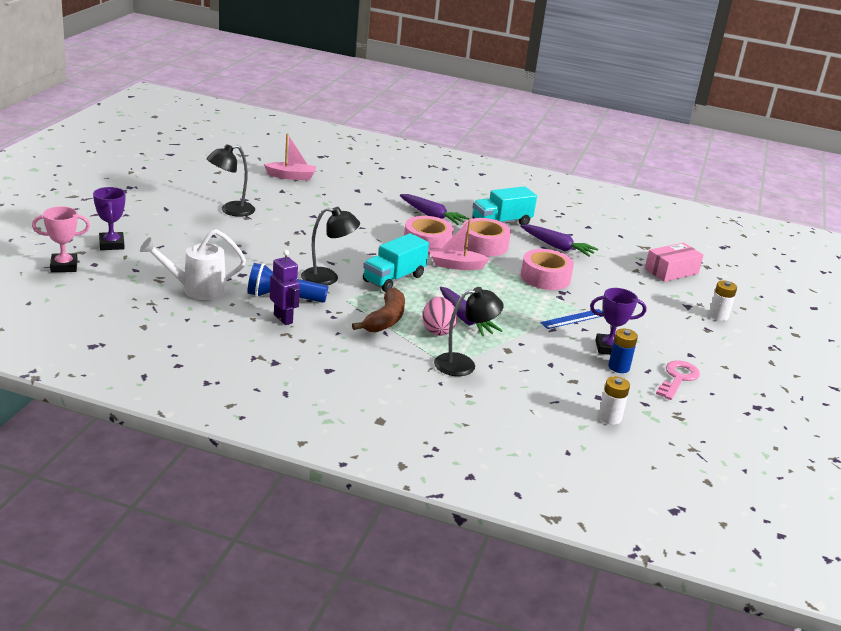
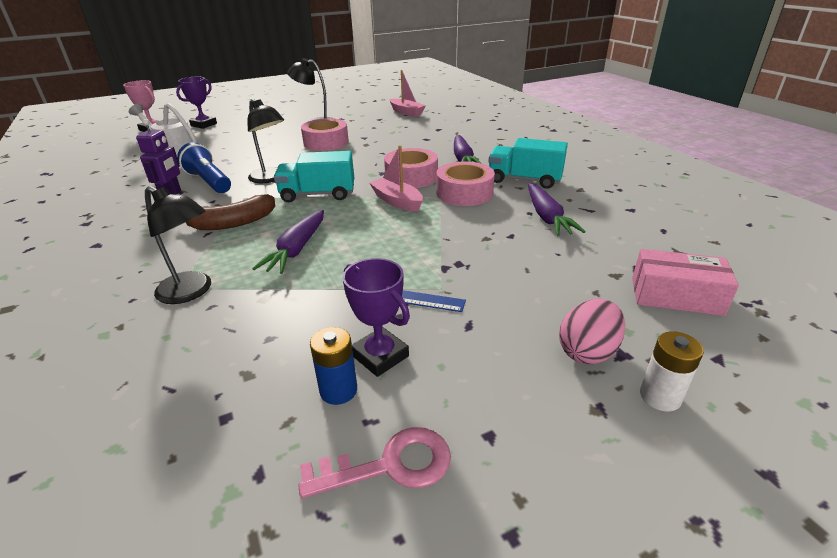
camera: 50 degrees right, 5 degrees up
(437, 330) = (249, 249): pink egg -> pink egg (587, 351)
(545, 277) = (469, 241): pink tape -> pink tape (326, 142)
(609, 418) = (168, 461): white battery -> none

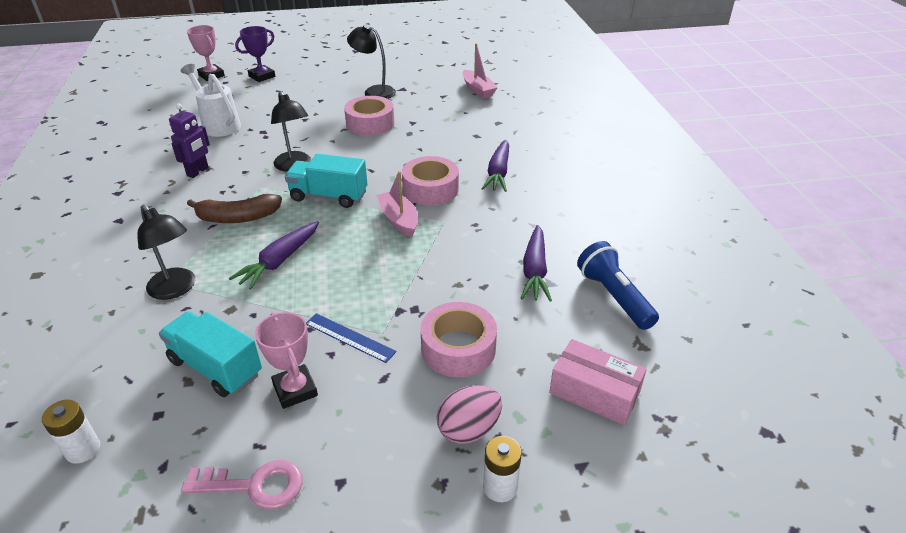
camera: 15 degrees right, 5 degrees up
(137, 482) = (83, 449): none -> white battery
(209, 182) = (237, 160): blue flashlight -> blue flashlight (614, 297)
(338, 390) = (248, 413): blue battery -> none
(380, 356) = (295, 390): purple trophy -> pink trophy
(464, 193) = (471, 221): pink tape -> pink tape (458, 348)
(524, 180) = (544, 215): turquoise truck -> turquoise truck (216, 367)

